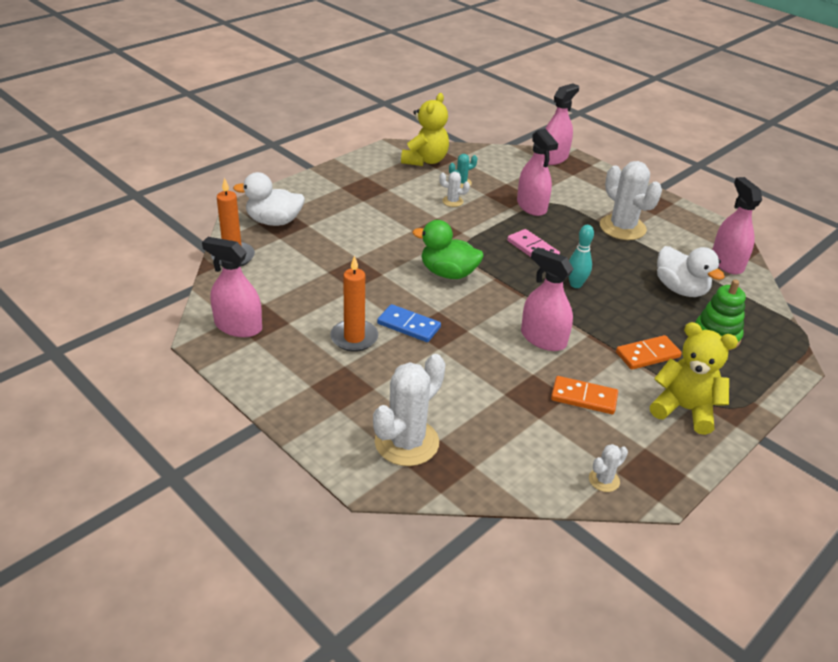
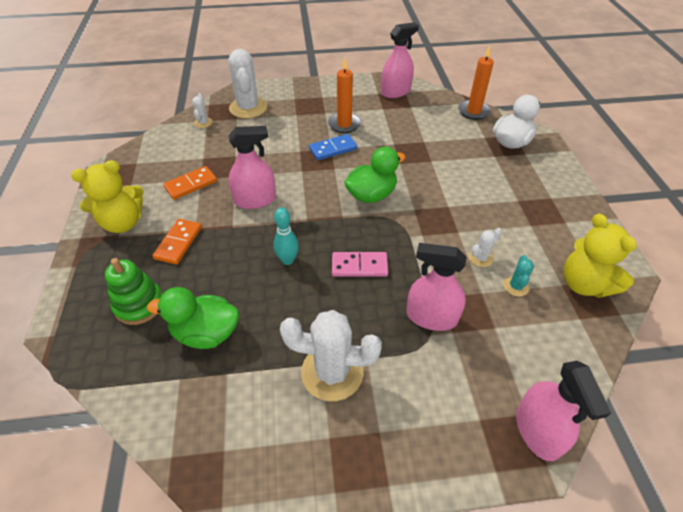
camera: 130 degrees right, 10 degrees up
(604, 480) = (139, 155): white cactus -> white cactus (203, 122)
(680, 289) = (206, 333): white duck -> green duck
(727, 263) = (190, 423): pink spray bottle -> none

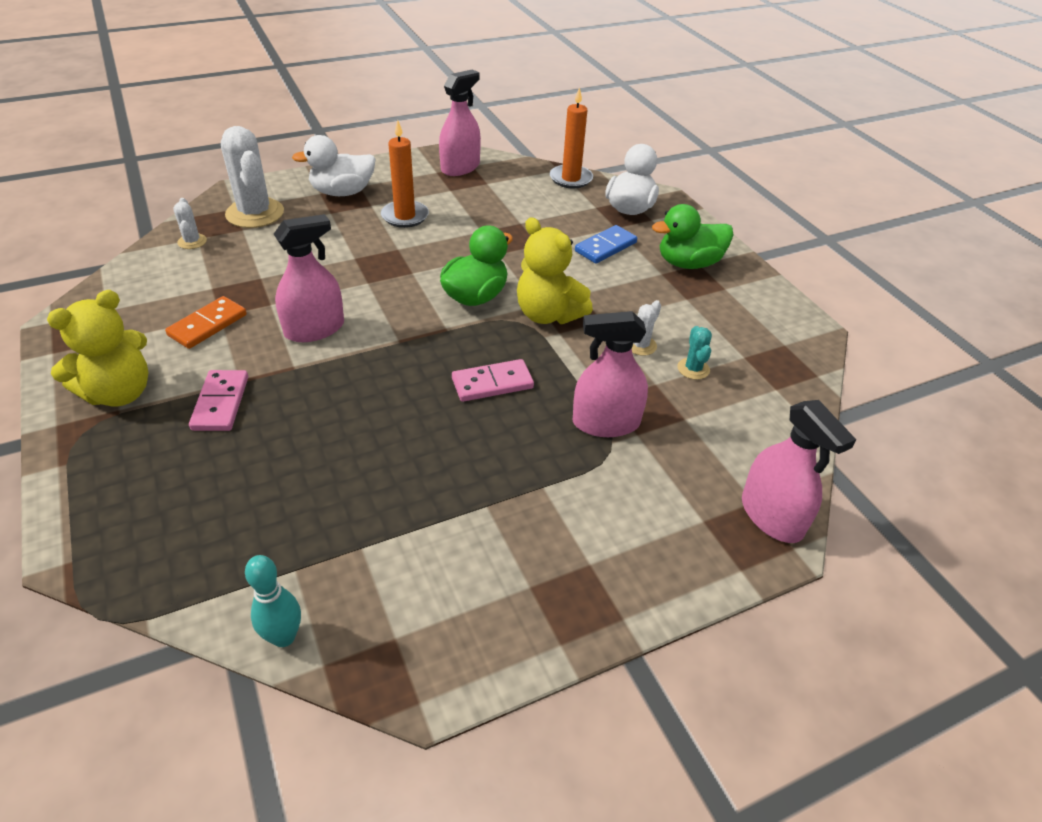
camera: 20 degrees left, 5 degrees down
(139, 304) = (193, 492): green stacking toy -> none
(178, 243) = (220, 403): orange domino -> pink domino
(206, 333) = (311, 506): green duck -> green duck (688, 263)
(288, 260) = (392, 394): turquoise bowling pin -> turquoise bowling pin (284, 637)
(309, 100) = (342, 192): none -> white duck
(332, 372) = (504, 512): white cactus -> none
(333, 149) = (401, 249): blue domino -> blue domino (605, 247)
(584, 284) = (769, 351): yellow teddy bear -> yellow teddy bear (548, 314)

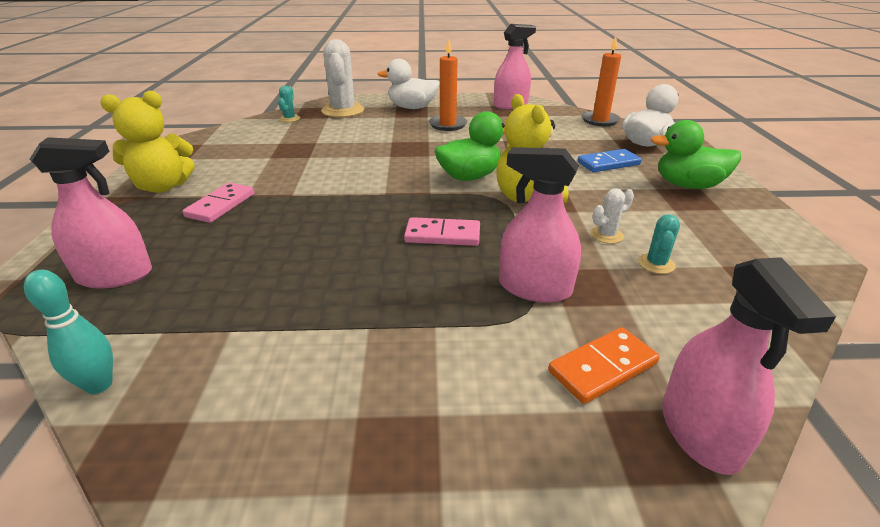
camera: 25 degrees right, 10 degrees down
(192, 241) = (289, 119): white cactus -> turquoise cactus
(207, 325) = (256, 161): orange domino -> orange domino (602, 367)
(314, 329) = (327, 175): pink spray bottle -> pink spray bottle (115, 275)

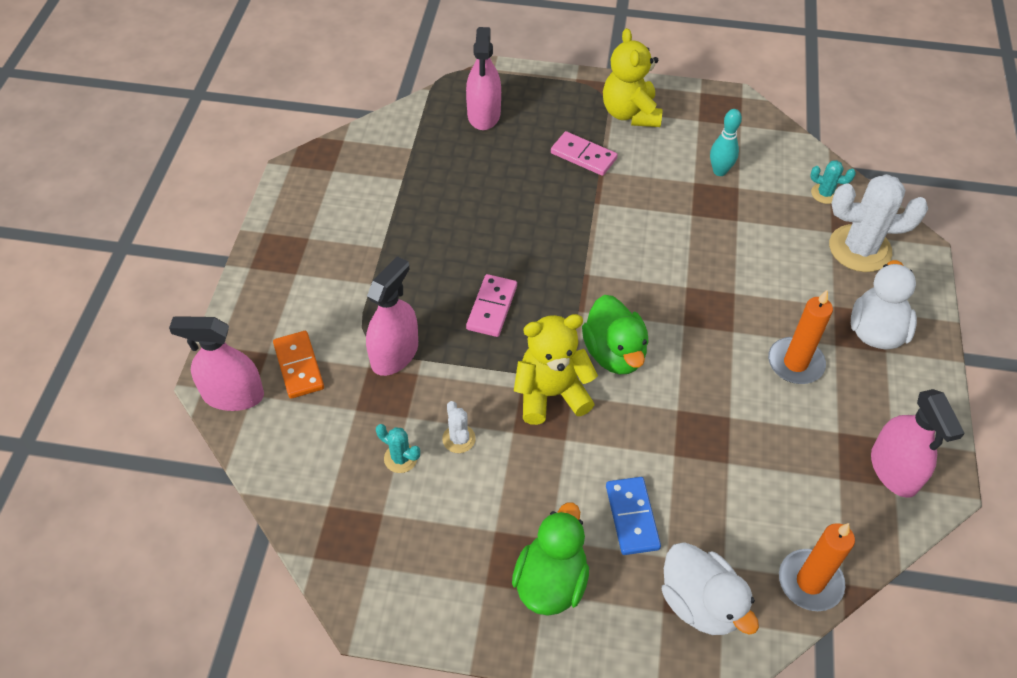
camera: 100 degrees right, 20 degrees up
(99, 385) = (373, 131): turquoise bowling pin -> turquoise bowling pin (719, 171)

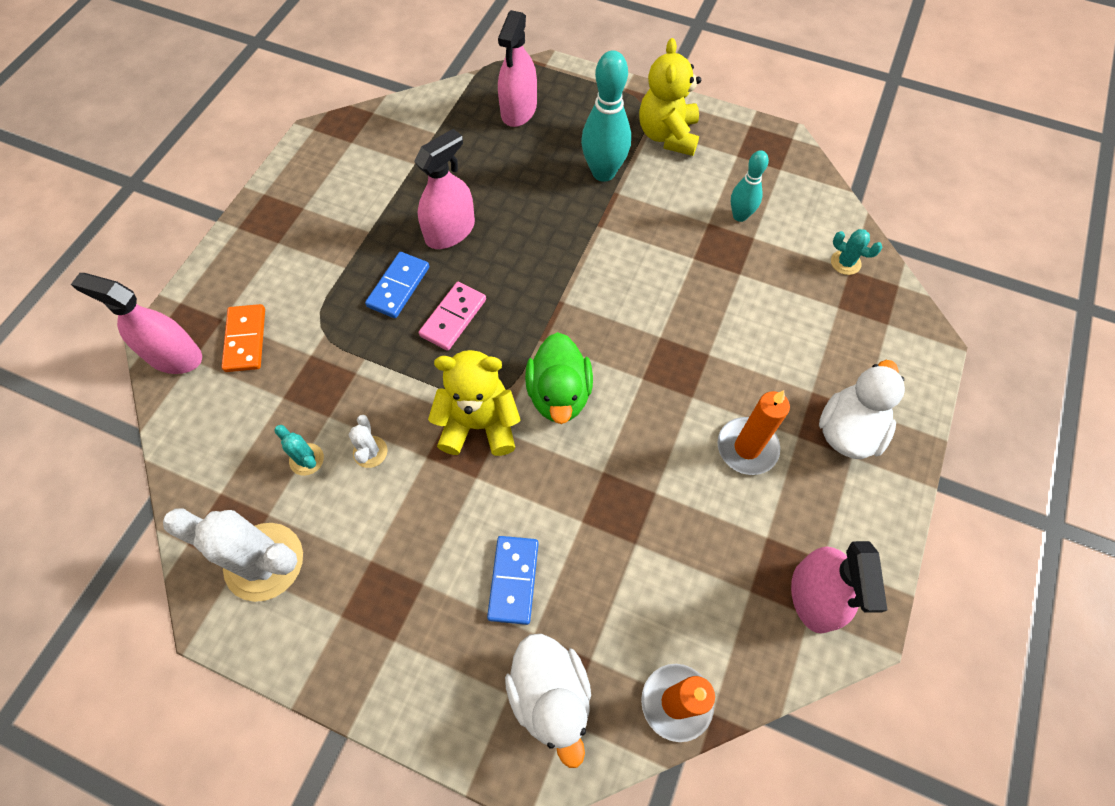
camera: 15 degrees right, 10 degrees up
(394, 354) = (341, 347): pink spray bottle -> pink spray bottle (450, 231)
(429, 290) = (398, 287): none -> blue domino
(551, 581) = (406, 630): green duck -> none
(583, 156) = (603, 172): pink domino -> turquoise bowling pin
(859, 249) = (863, 332): white cactus -> white cactus (264, 562)

